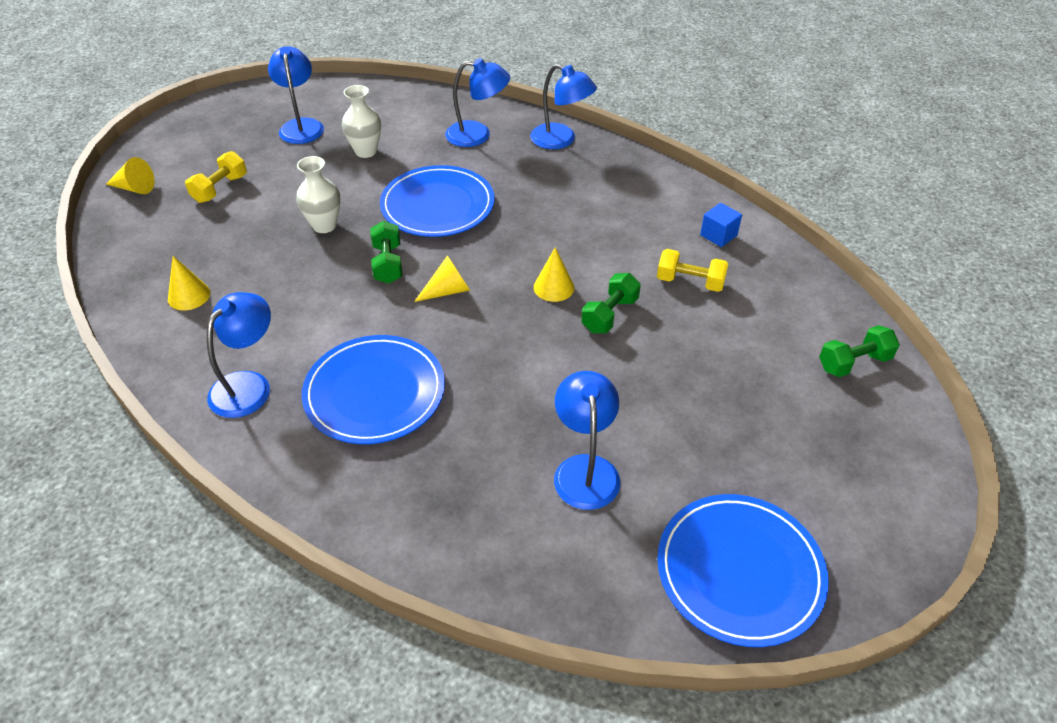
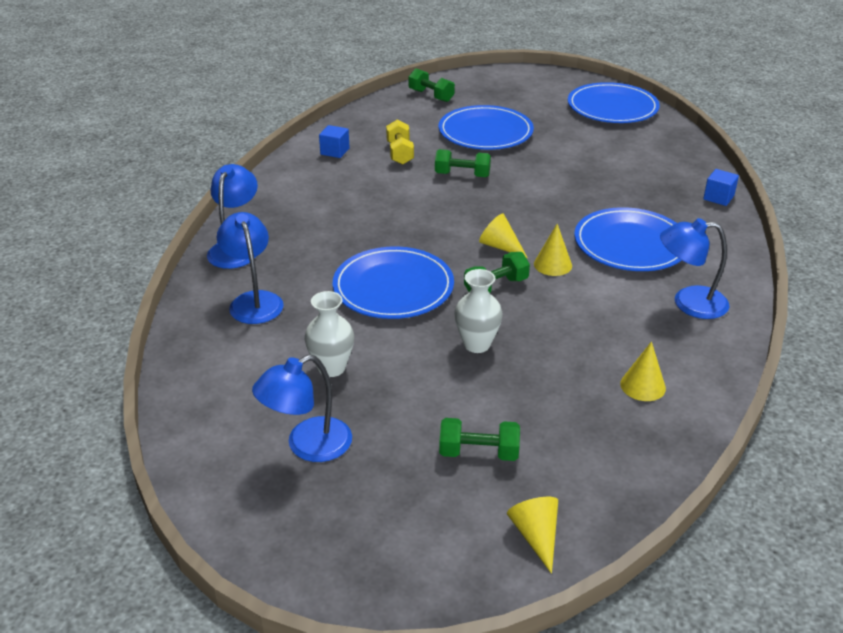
camera: 115 degrees left, 10 degrees down
(220, 189) = (478, 453): yellow dumbbell -> green dumbbell
(401, 543) = (718, 197): none -> blue cube
(554, 287) = (453, 202): yellow cone -> yellow cone (552, 264)
(585, 469) = (601, 156): blue lamp -> none
(713, 377) = (485, 132): none -> blue plate

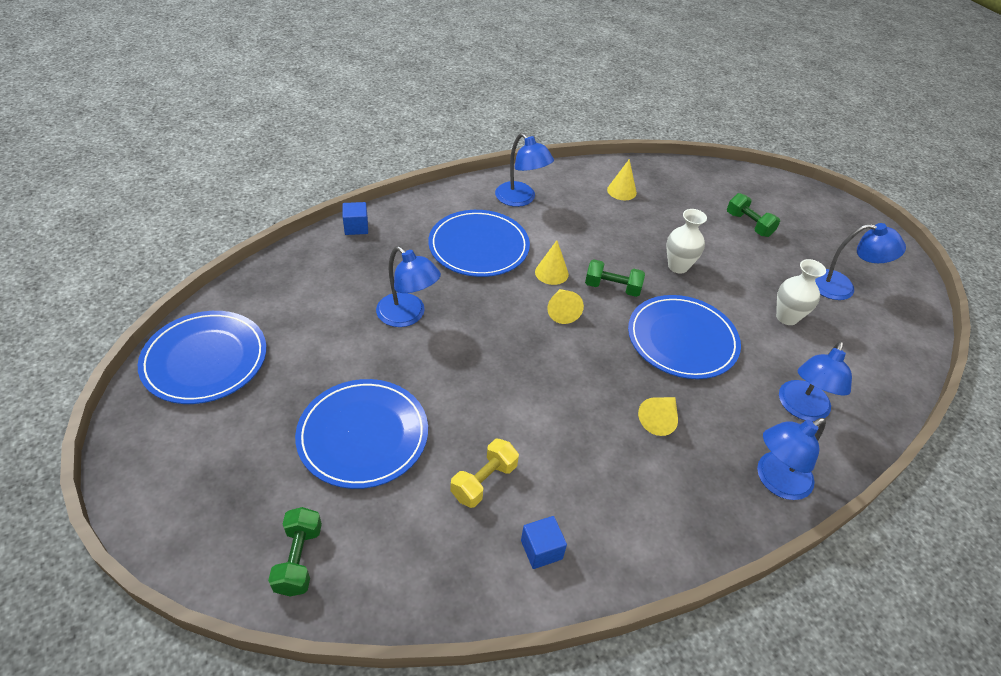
camera: 135 degrees left, 10 degrees up
(462, 175) = (477, 399): green dumbbell -> none
(536, 536) = (762, 187): yellow cone -> yellow cone (659, 419)
(575, 181) = (408, 316): none -> blue lamp

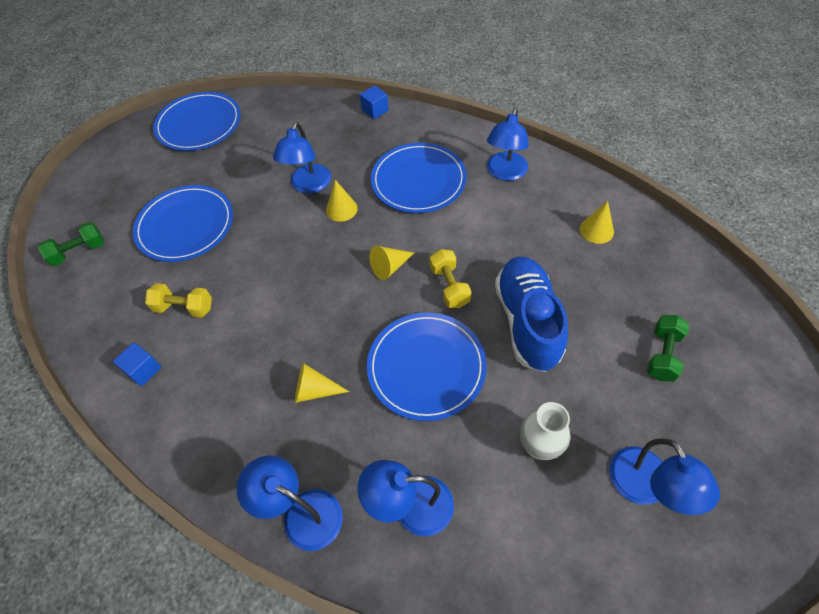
camera: 65 degrees right, 10 degrees up
(551, 273) = (430, 238): yellow cone -> yellow cone (341, 209)
(612, 288) = (449, 286): green dumbbell -> yellow dumbbell
(678, 266) = (527, 321): white vase -> blue shoe

